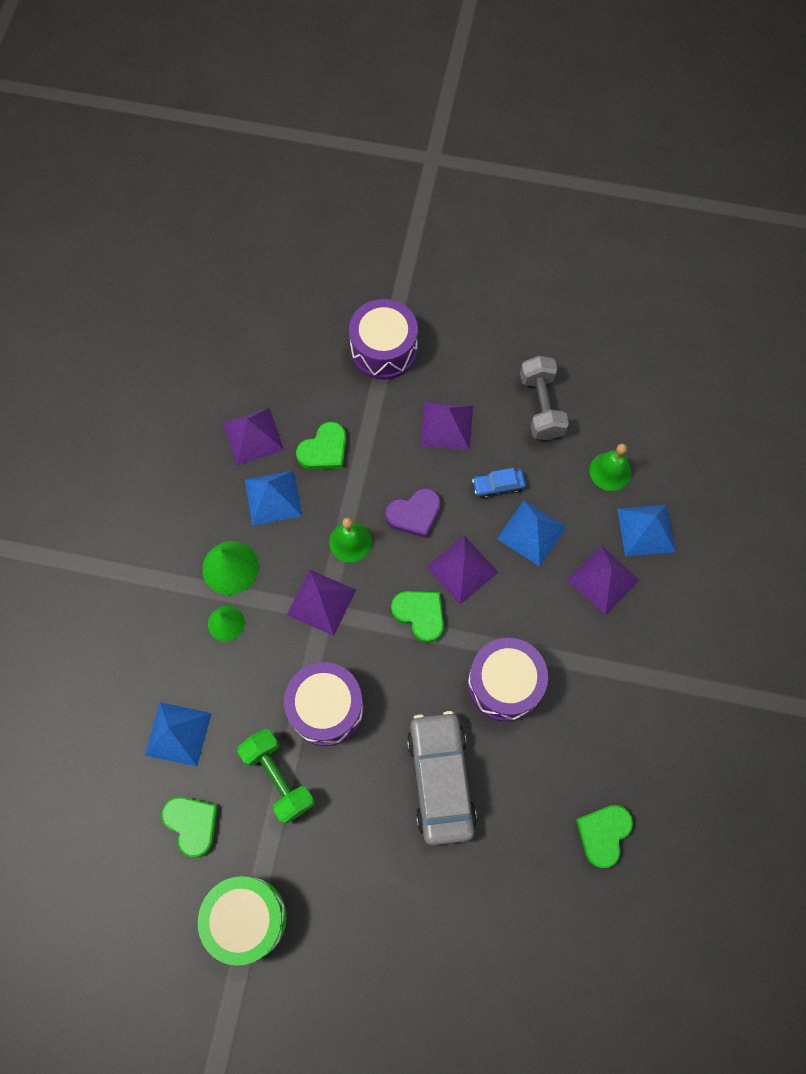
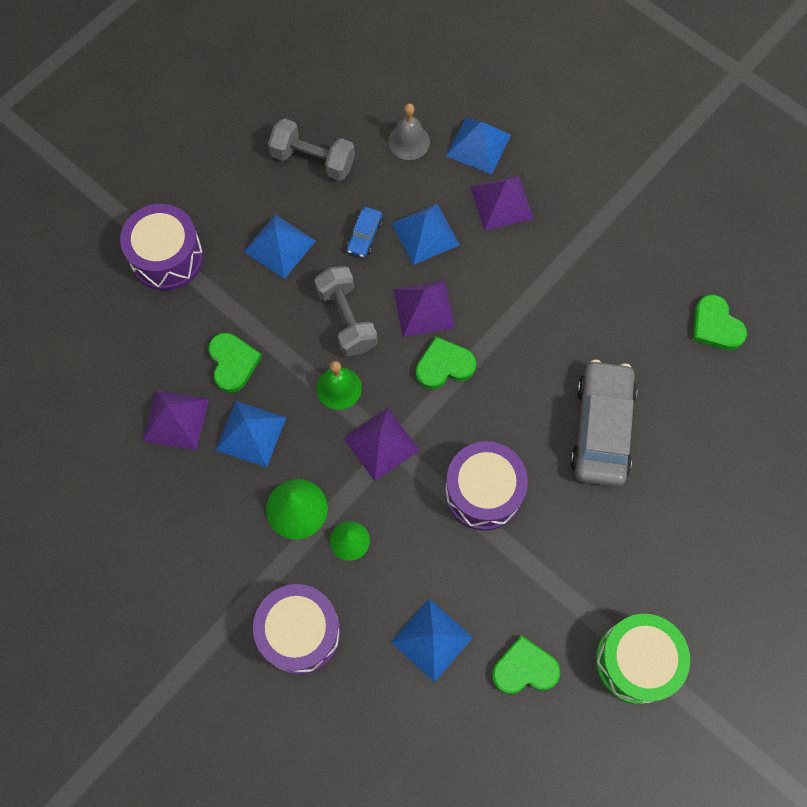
camera: 60 degrees left, 0 degrees up
(278, 778) = (524, 568): green dumbbell -> none
(414, 514) = (347, 319): purple heart -> grey dumbbell
(441, 779) = (601, 429): grey car -> grey car turned 75 degrees clockwise
(447, 425) = (280, 246): purple pyramid -> blue pyramid
(504, 684) = (547, 331): purple drum -> purple drum (300, 632)
(610, 471) = (409, 141): green bell -> grey bell

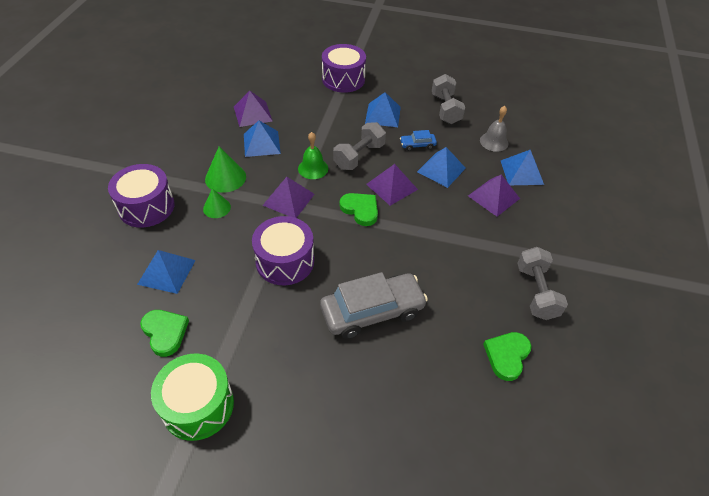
camera: 60 degrees right, 20 degrees down
(233, 363) = (299, 122): green heart -> none
(655, 247) = (536, 292): none -> grey dumbbell

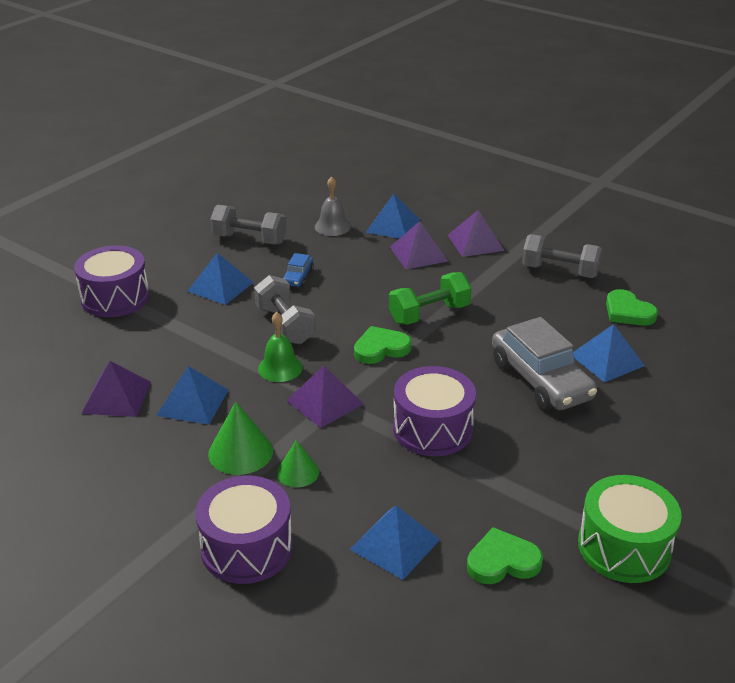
camera: 65 degrees left, 15 degrees down
(372, 311) = (540, 380): grey car -> grey car turned 150 degrees clockwise
(392, 186) = (357, 315): purple pyramid -> purple pyramid (475, 242)
(418, 224) = (429, 314): none -> green dumbbell
(441, 169) = (352, 273): blue pyramid -> blue pyramid (606, 360)

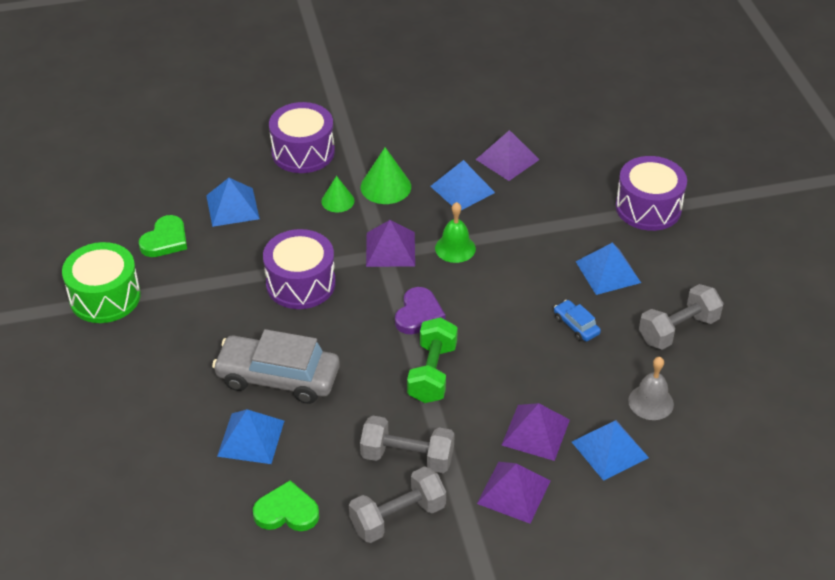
camera: 130 degrees right, 10 degrees up
(285, 325) = (508, 279): grey dumbbell -> grey dumbbell (407, 457)
(381, 348) = (418, 314): green heart -> purple heart

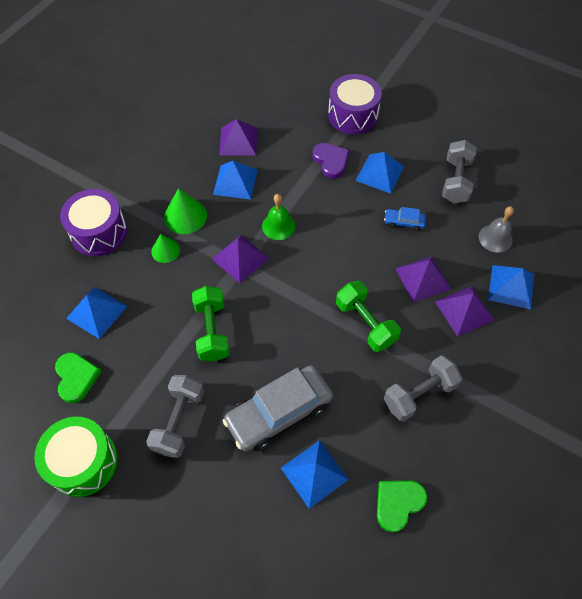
camera: 45 degrees left, 15 degrees up
(300, 283) = (212, 331): purple drum -> green dumbbell
(398, 517) = (462, 440): grey dumbbell -> grey dumbbell (179, 421)
(418, 314) = (310, 290): purple heart -> purple heart (331, 161)
(513, 492) = (499, 361): purple pyramid -> purple pyramid (422, 279)

